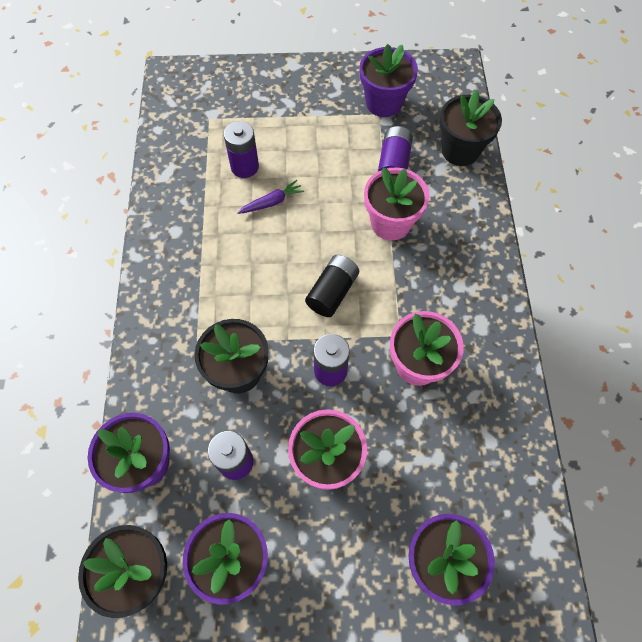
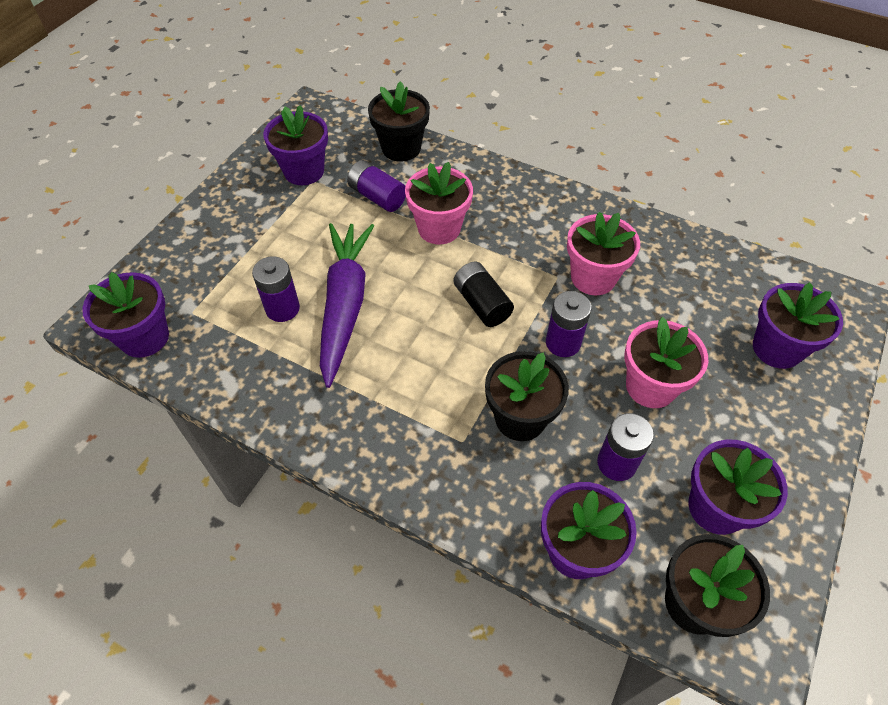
camera: 60 degrees left, 10 degrees down
(174, 107) = (144, 337): none -> purple flower pot
(272, 202) = (345, 305): purple carrot -> purple carrot, size x2.44

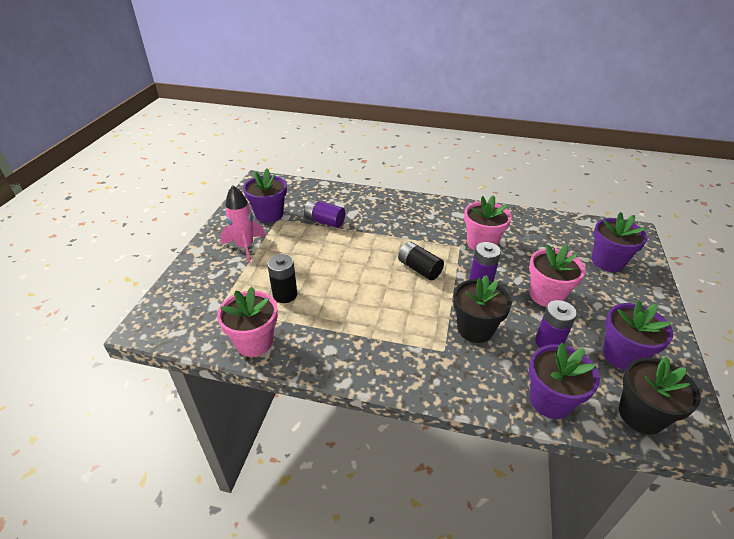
camera: 15 degrees left, 15 degrees down
(144, 337) = (187, 330): purple flower pot -> none
(255, 220) = (245, 247): none -> pink rocket
(282, 308) = (285, 294): purple battery -> black battery
(345, 305) = (328, 285): purple carrot -> none
(401, 148) = (329, 194): black flower pot -> none
(439, 228) = (373, 232): pink flower pot -> pink flower pot (254, 342)

